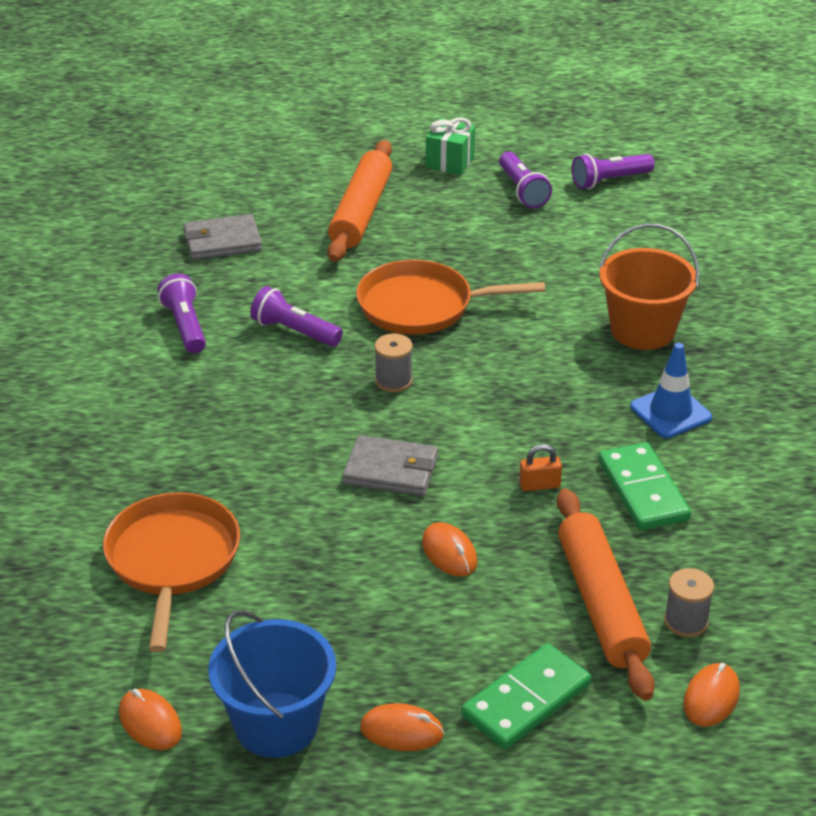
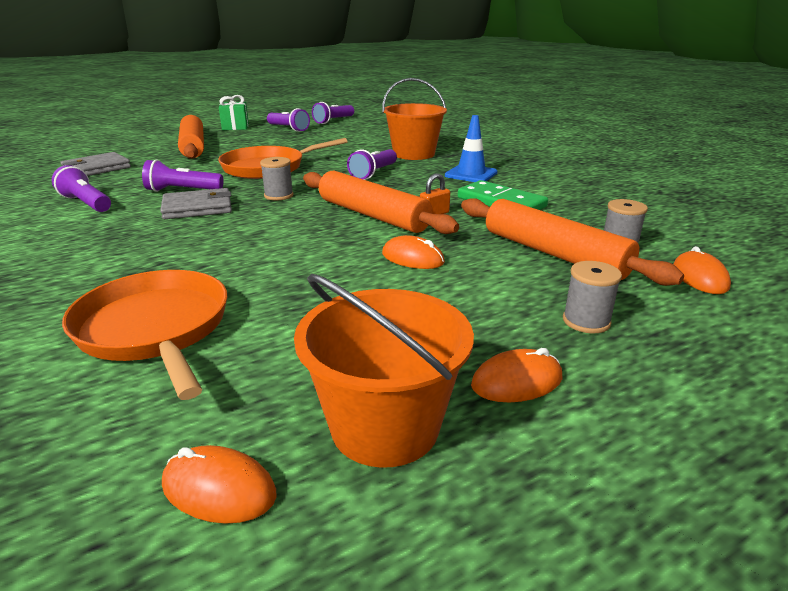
camera: 30 degrees left, 10 degrees down
(276, 725) = (385, 426): blue bucket -> orange bucket
(391, 470) = (319, 231): grey wallet -> grey wallet (198, 208)
(469, 461) = (372, 215): none -> orange rolling pin
(526, 700) = (586, 321): green domino -> grey spool
(544, 366) = (374, 173): none -> purple flashlight

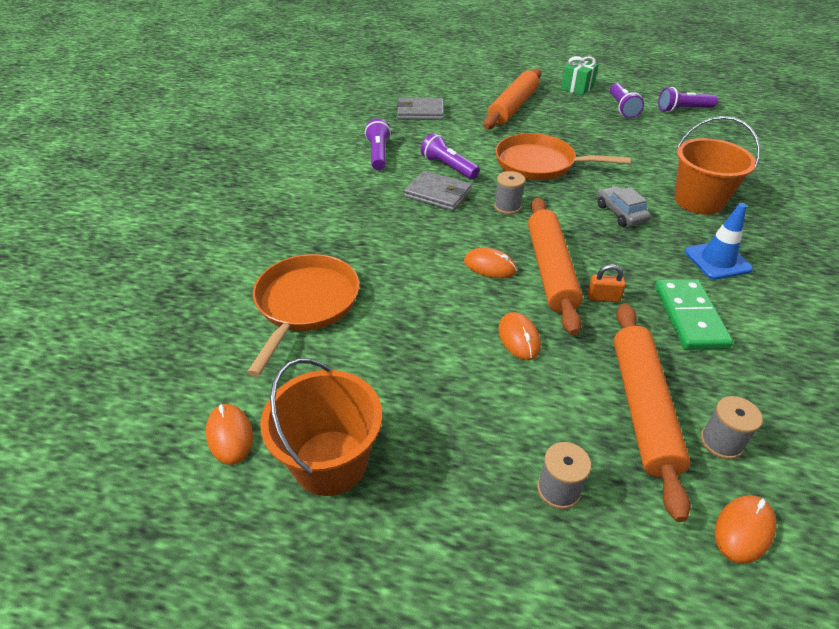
camera: 45 degrees right, 15 degrees up
(374, 173) = (620, 213): purple flashlight -> grey car
(517, 381) = (437, 495): orange mouse -> orange mouse (490, 266)

